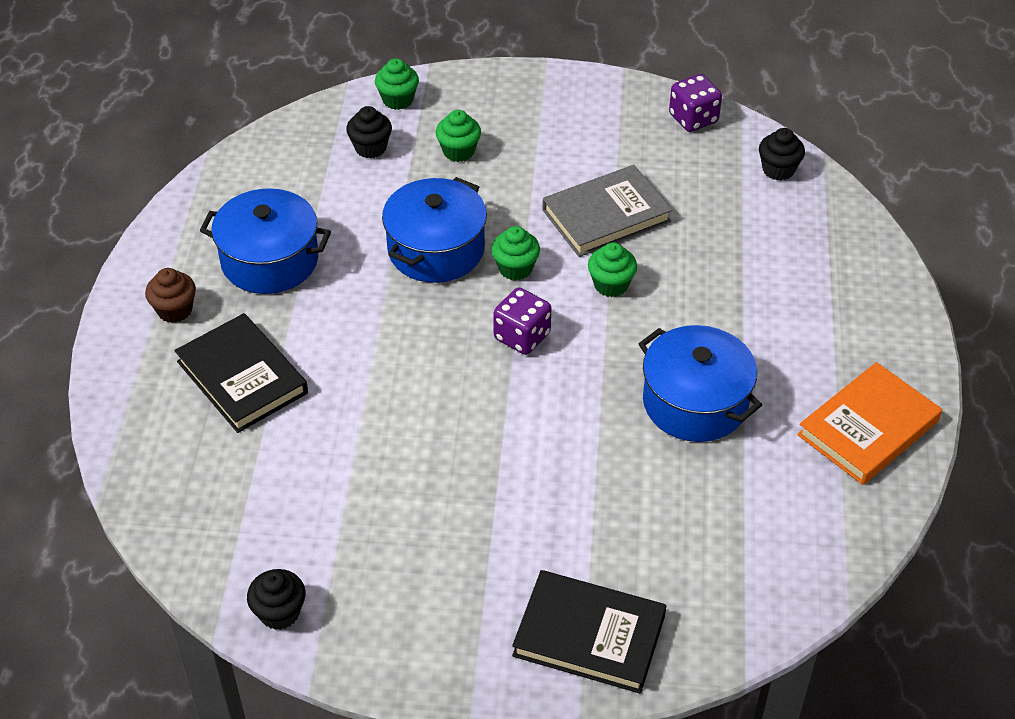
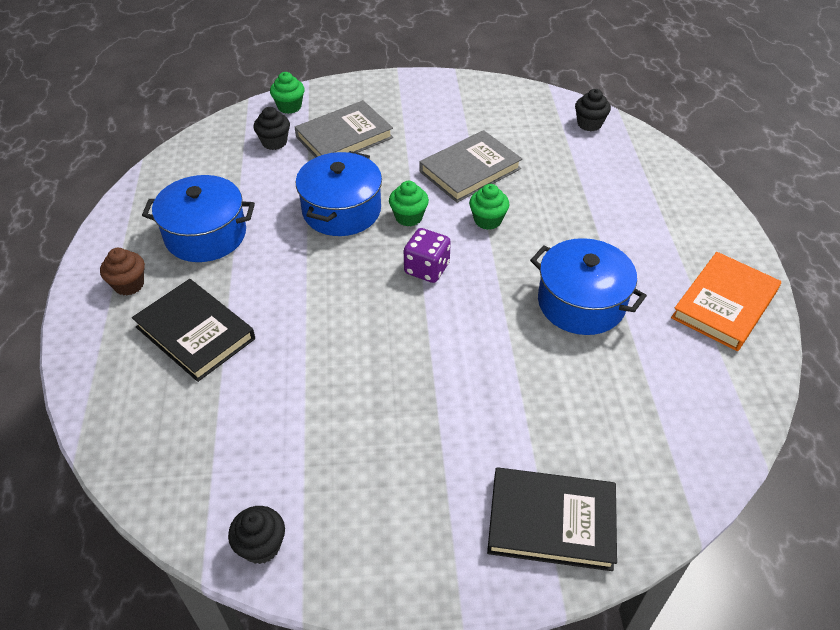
camera: 10 degrees left, 0 degrees up
(458, 151) = (344, 137): green cupcake -> grey book
(693, 118) = (516, 96): purple dice -> none

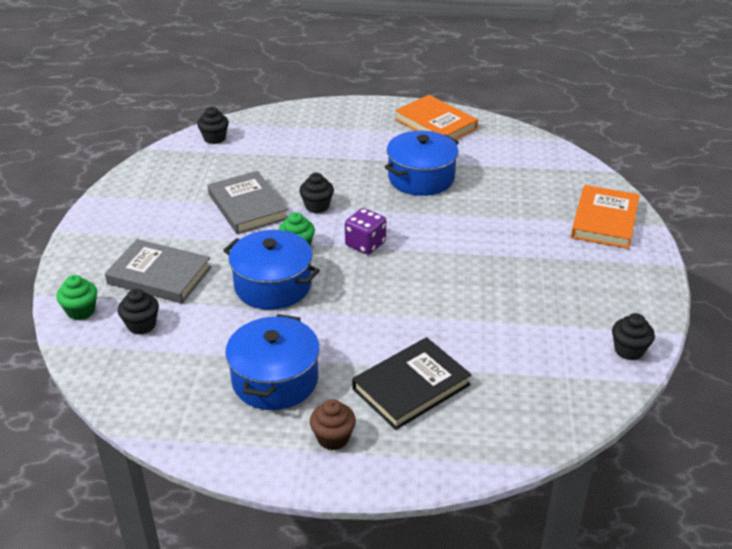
camera: 80 degrees left, 10 degrees down
(344, 137) = (159, 275): grey book -> grey book turned 45 degrees counterclockwise
(487, 220) = (317, 206): green cupcake -> black cupcake
(551, 522) = (604, 221): black book -> orange book

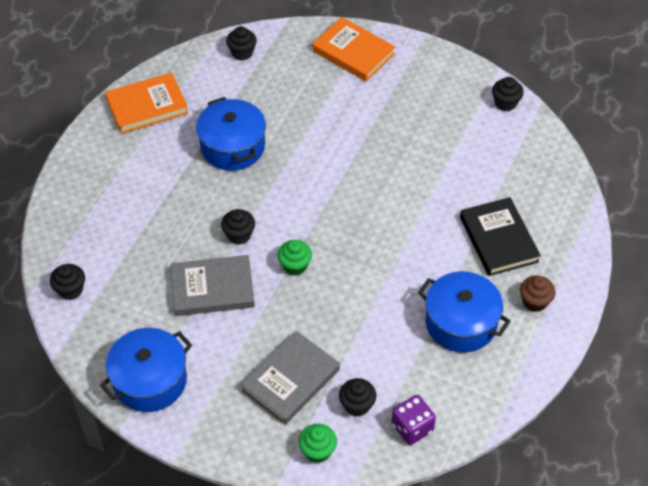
camera: 70 degrees left, 15 degrees up
(273, 285) = (342, 297): blue pot -> blue pot (150, 380)
(365, 244) = (313, 216): purple dice -> purple dice (412, 428)
(542, 156) = (242, 53): none -> black cupcake

